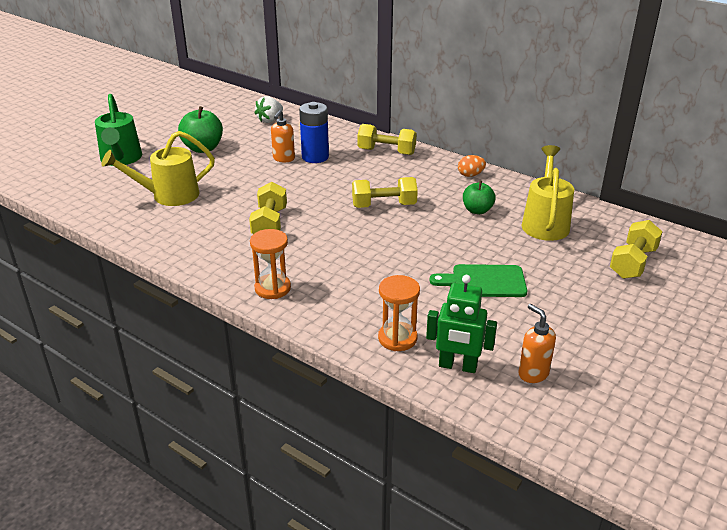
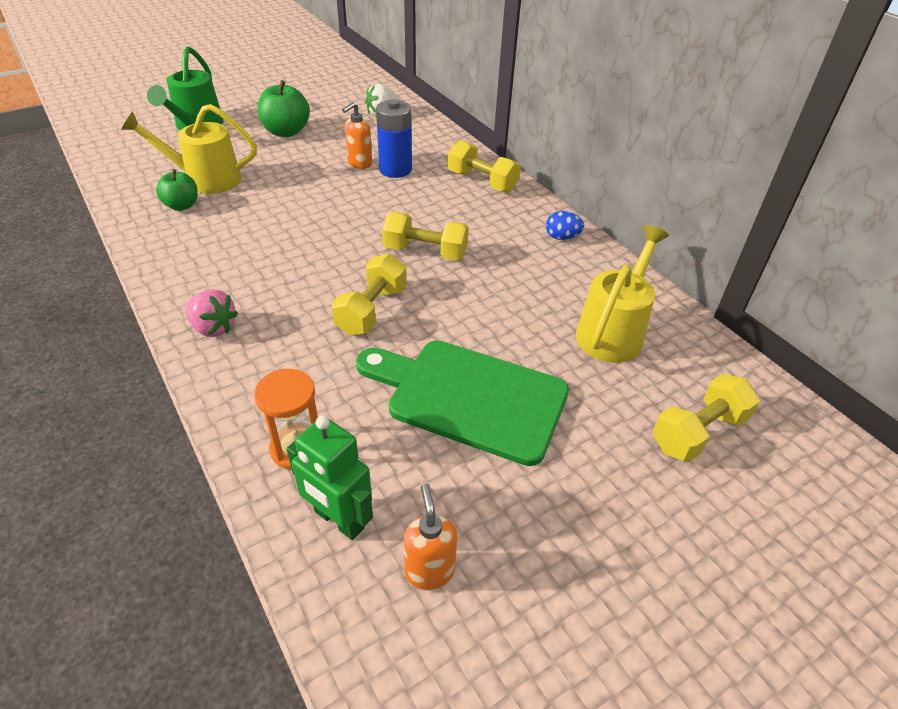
camera: 20 degrees right, 10 degrees up
(269, 224) = (279, 241): yellow dumbbell -> yellow dumbbell (372, 310)
(272, 288) = (213, 328): orange hourglass -> pink strawberry
(470, 175) = (562, 237): orange egg -> blue egg
(477, 210) = (535, 289): green apple -> green apple (182, 206)
(484, 281) = (469, 397): green cutting board -> green cutting board, size x1.63

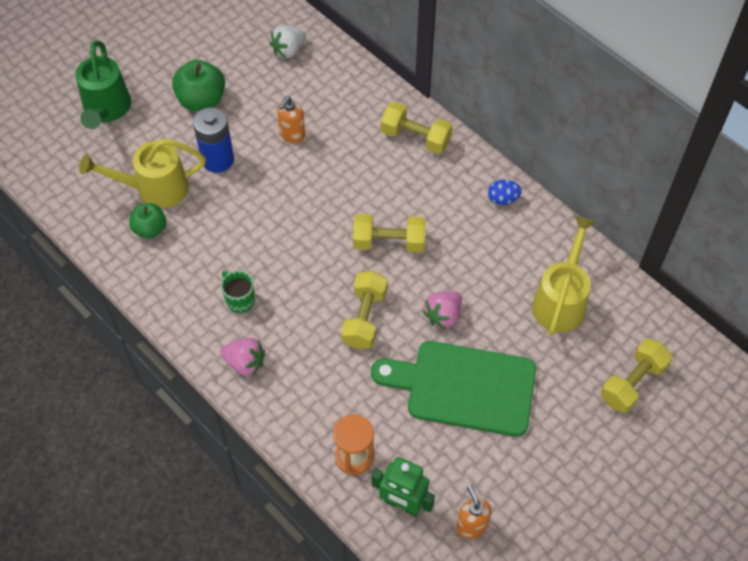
camera: 10 degrees left, 15 degrees up
(240, 272) = (240, 300): none -> green mug
(395, 169) = (329, 137): blue battery -> blue battery (217, 160)
(465, 323) = (443, 315): none -> pink strawberry

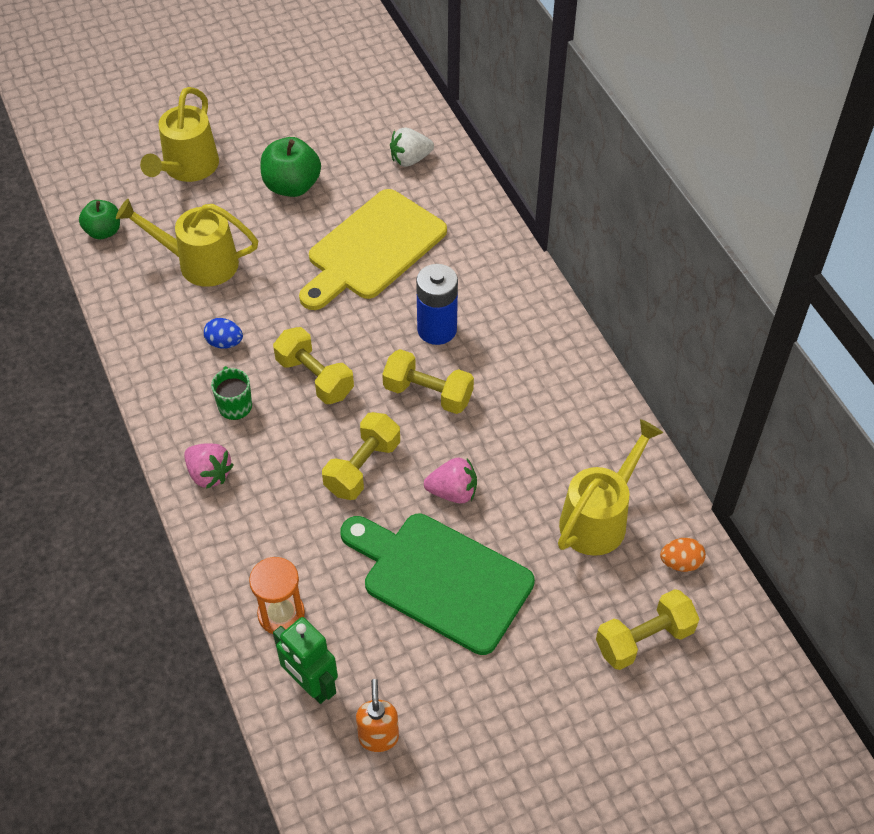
camera: 20 degrees right, 5 degrees down
(106, 110) = (187, 169): green watering can -> yellow watering can
(150, 229) = (175, 303): green apple -> green apple (103, 231)
(217, 160) = (280, 252): blue battery -> blue battery (437, 329)
(292, 135) = (372, 249): orange soap dispenser -> yellow cutting board
(415, 138) = (510, 290): yellow dumbbell -> yellow dumbbell (314, 377)
(443, 315) = (453, 492): pink strawberry -> pink strawberry turned 150 degrees counterclockwise
(503, 199) = (581, 385): blue egg -> blue egg (224, 343)
(634, 315) = (680, 563): none -> orange egg

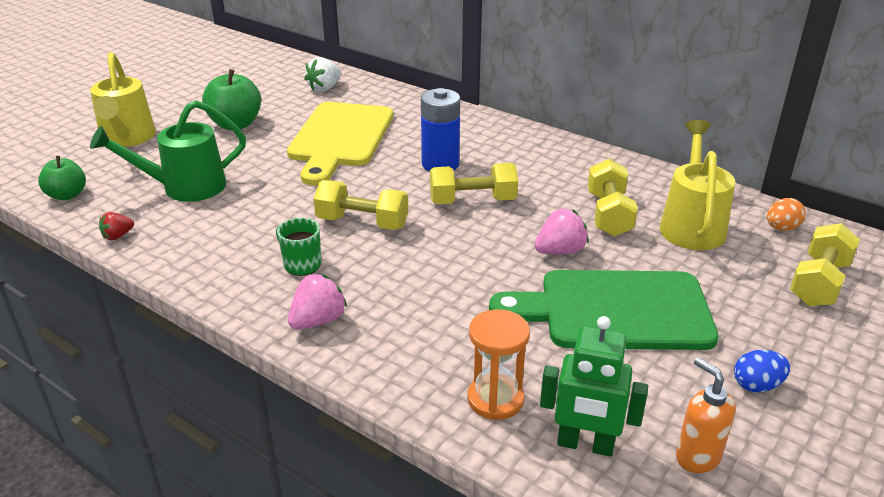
camera: 30 degrees left, 20 degrees down
(117, 304) = (118, 236): none -> red strawberry
(198, 263) = (184, 188): yellow watering can -> green watering can
(209, 474) = (318, 321): pink strawberry -> pink strawberry turned 60 degrees counterclockwise
(224, 343) = (254, 228): blue egg -> blue egg (756, 385)
(362, 467) = (464, 263): yellow dumbbell -> yellow dumbbell (609, 214)

